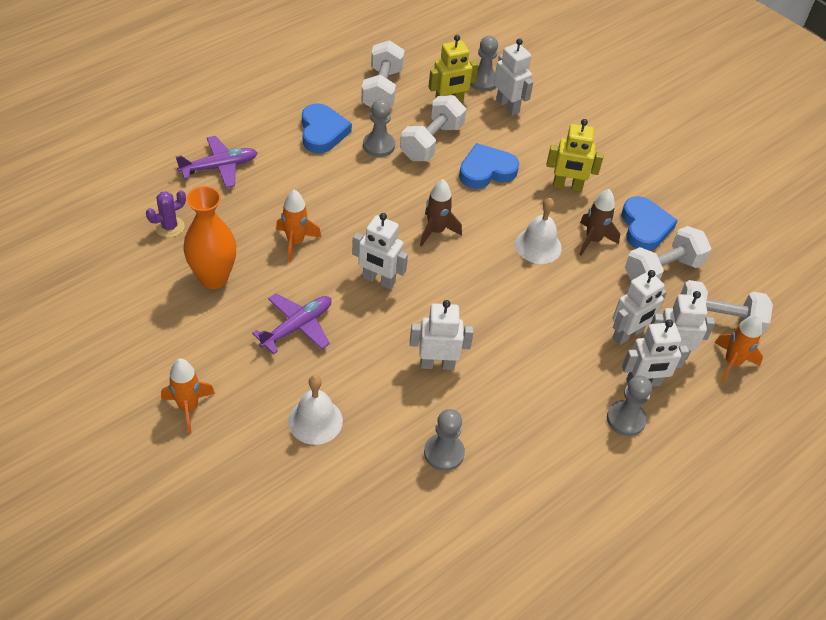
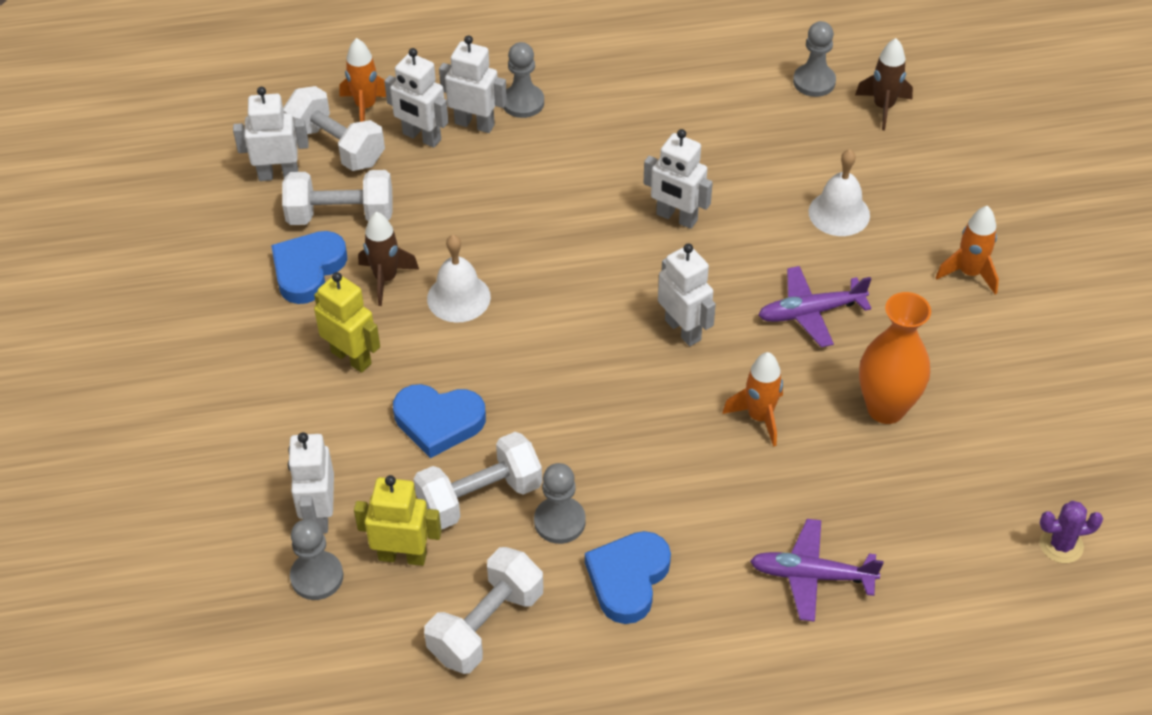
camera: 145 degrees left, 0 degrees up
(169, 227) = (918, 503): purple cactus -> purple cactus (1061, 545)
(436, 231) = (570, 363): brown rocket -> brown rocket (883, 107)
(444, 453) = (725, 141): grey pawn -> grey pawn (814, 82)
(628, 334) = (446, 169): white robot -> white robot (278, 174)

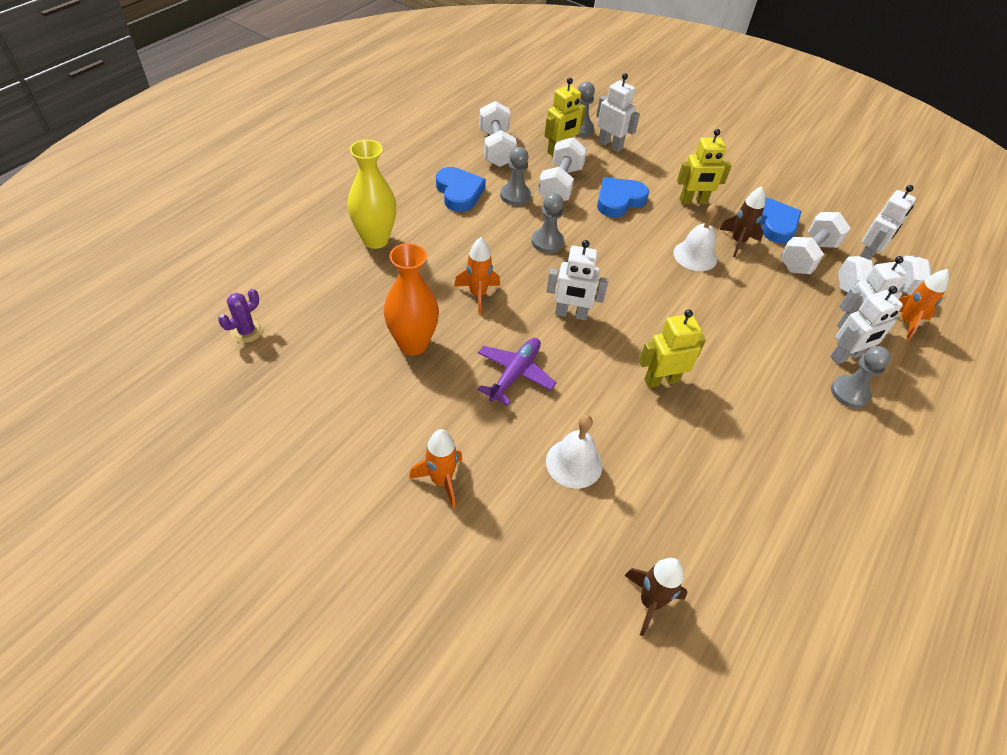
camera: 130 degrees right, 0 degrees up
(676, 218) = (661, 380): white robot -> yellow robot
(811, 575) = (375, 240): purple plane -> yellow vase
(814, 82) = (725, 582): grey pawn -> grey pawn (547, 242)

